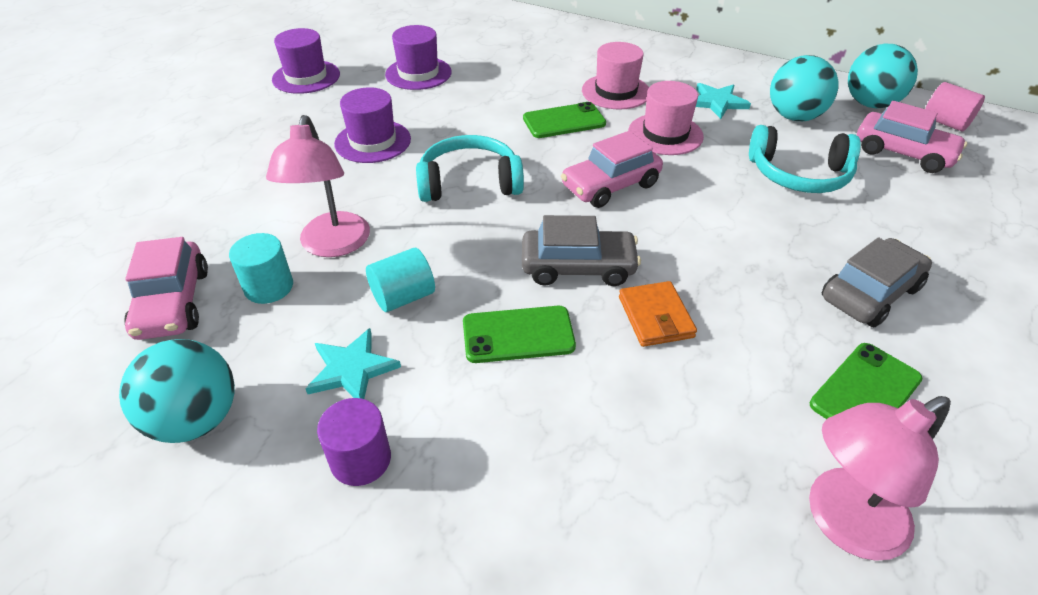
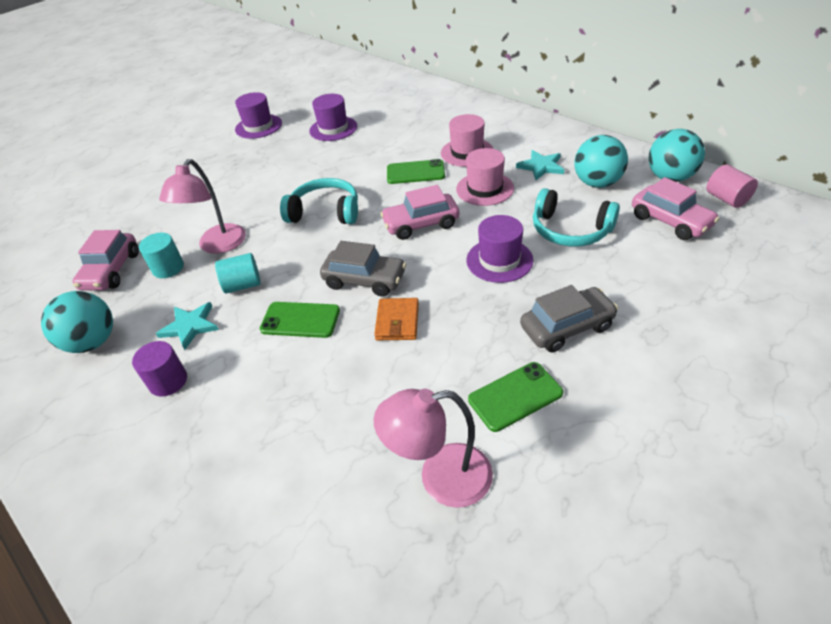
camera: 20 degrees right, 0 degrees up
(373, 141) = (278, 177): purple hat -> purple hat (499, 260)

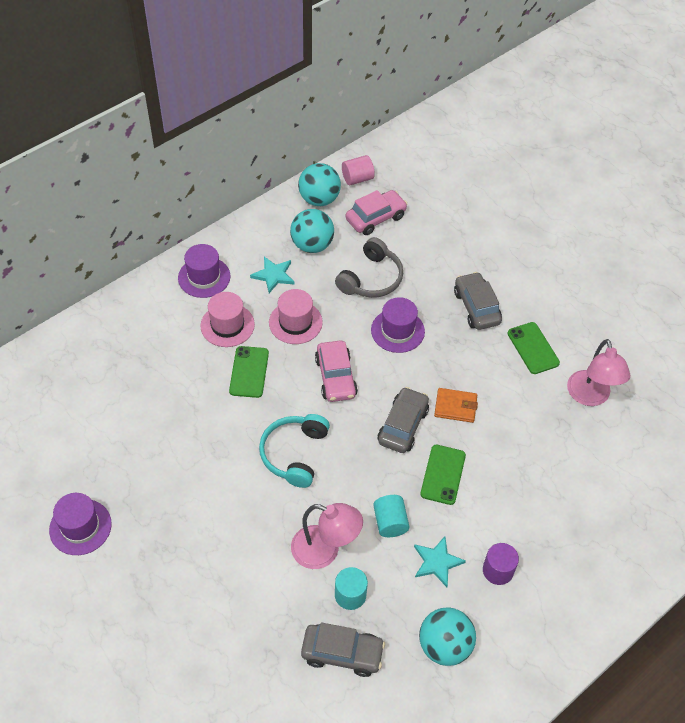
camera: 90 degrees left, 10 degrees up
(111, 271) = (342, 653): pink car -> grey car
(333, 128) = (124, 442): purple hat -> purple hat (204, 277)
(570, 230) = (371, 278): turquoise headphones -> grey headphones

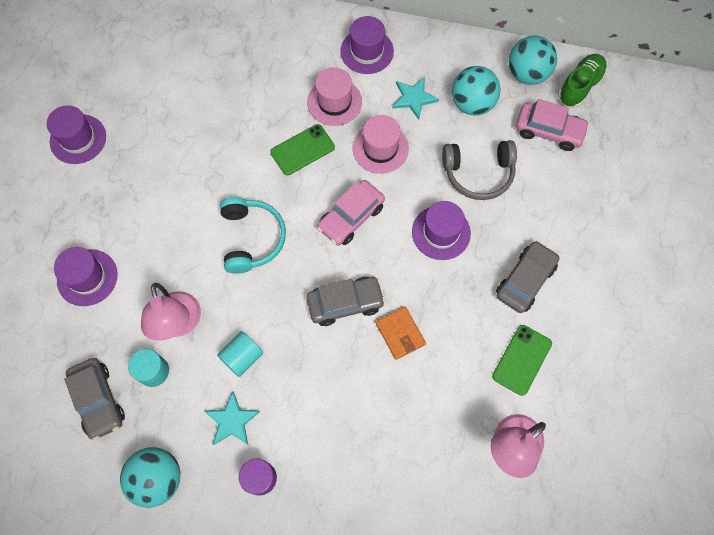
camera: 55 degrees right, 15 degrees up
(222, 597) = (87, 277): none -> purple hat
(294, 454) = (252, 238): turquoise headphones -> turquoise headphones turned 105 degrees clockwise
(357, 179) = (579, 86): pink cylinder -> green shoe
(443, 474) = (321, 369): green phone -> none

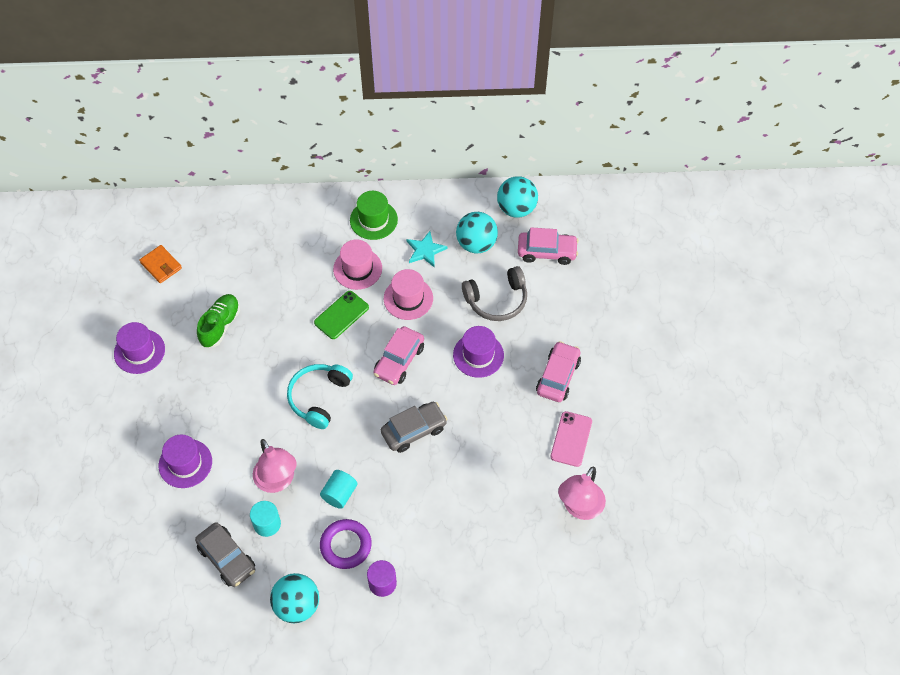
camera: 15 degrees left, 10 degrees down
(232, 421) = (346, 545): turquoise star -> purple ring
(252, 238) = (319, 397): turquoise headphones -> turquoise headphones turned 135 degrees counterclockwise
(367, 51) = (373, 220): purple hat -> green hat
(400, 333) = (466, 443): orange wallet -> orange wallet (161, 265)
(522, 360) = (571, 439): green phone -> pink phone
(525, 280) = (558, 376): grey car -> pink car
(579, 86) = (563, 209): green shoe -> green shoe (220, 325)

